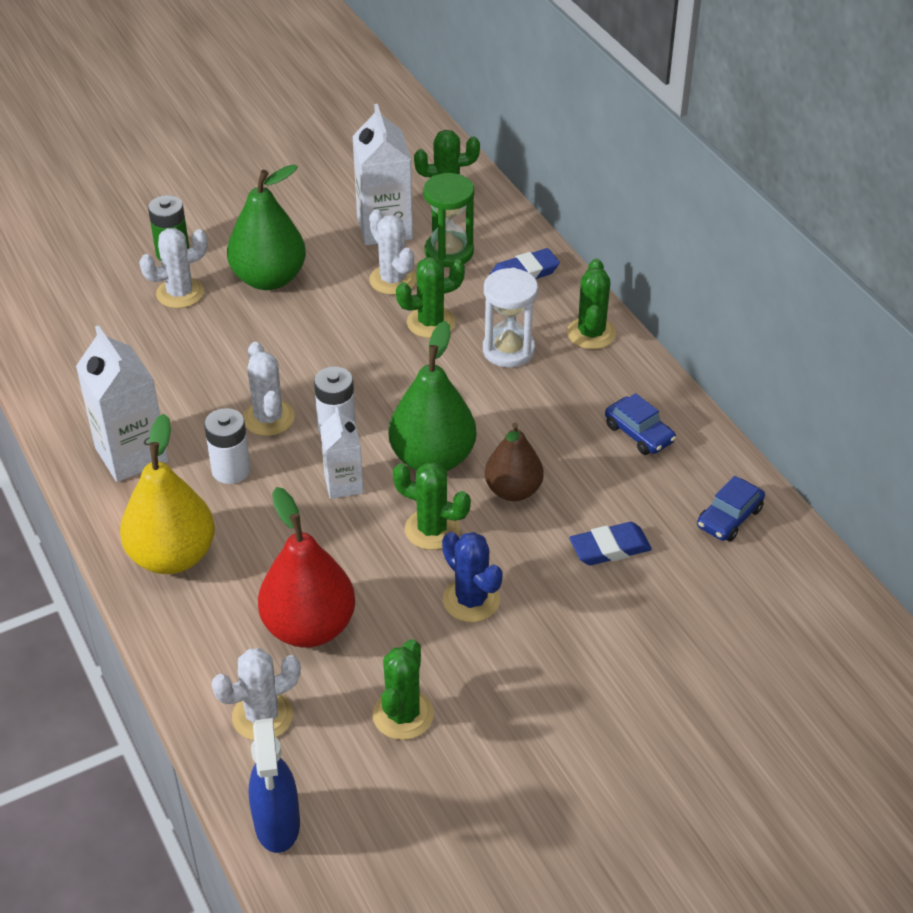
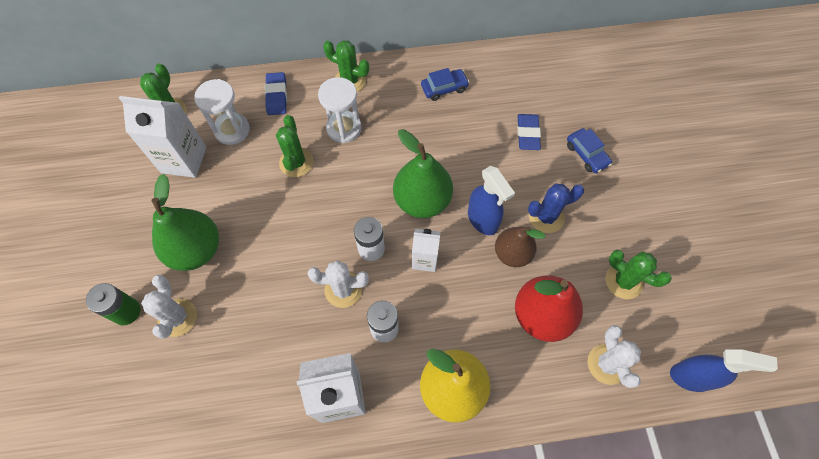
camera: 70 degrees left, 20 degrees up
(393, 280) = (241, 171): white cactus -> none
(432, 529) = (483, 220): green cactus -> blue spray bottle
(449, 252) = (232, 130): green hourglass -> white hourglass
(513, 490) = (466, 166): brown pear -> brown pear (512, 254)
(729, 517) = (523, 72): blue car -> blue car (586, 154)

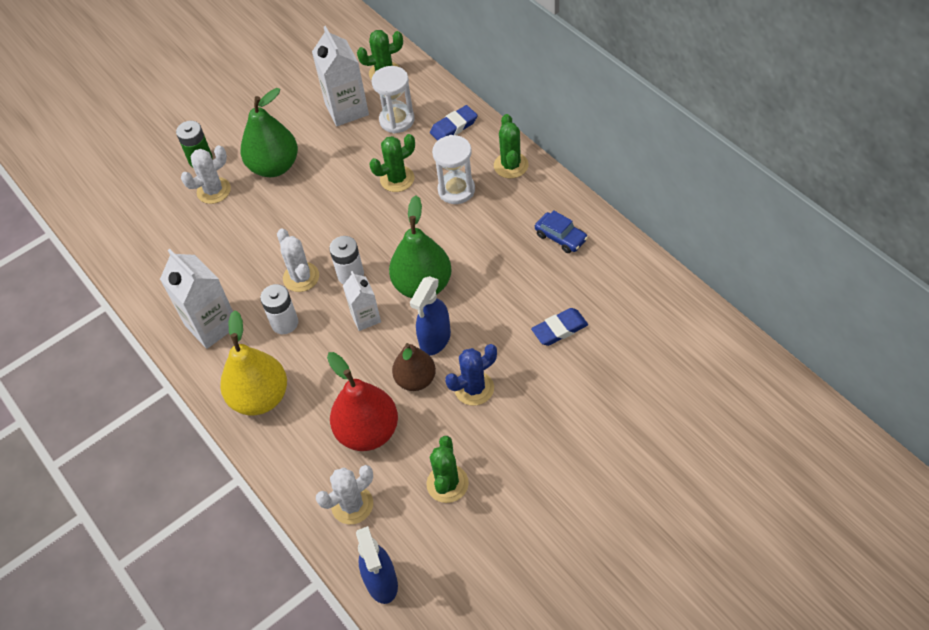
camera: 65 degrees right, 10 degrees down
(546, 217) = (474, 388): blue cactus -> blue cactus turned 75 degrees counterclockwise
(586, 154) = (573, 390): blue car -> none

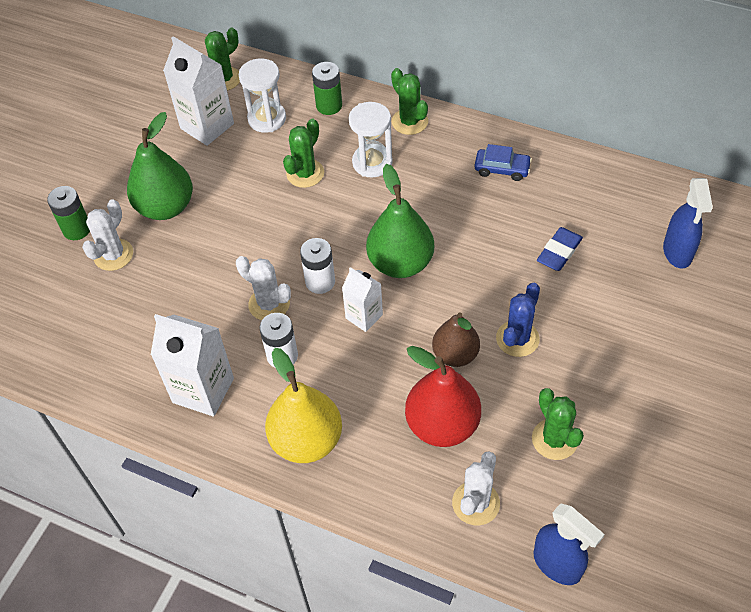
camera: 30 degrees left, 0 degrees up
(435, 340) = (448, 309): blue spray bottle -> blue spray bottle (677, 252)
(453, 127) = (329, 106): blue eraser -> green battery

